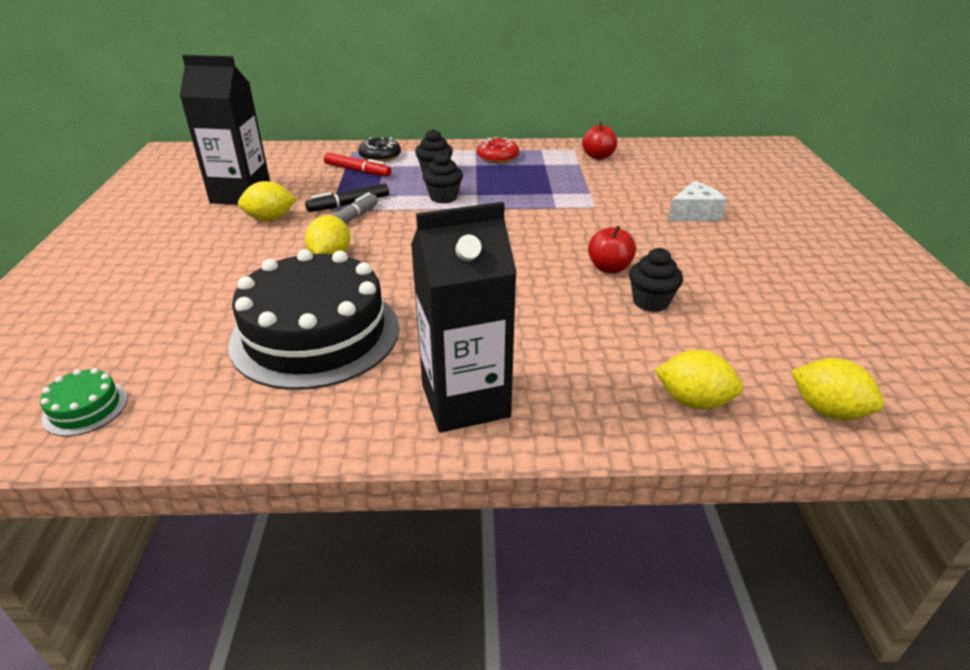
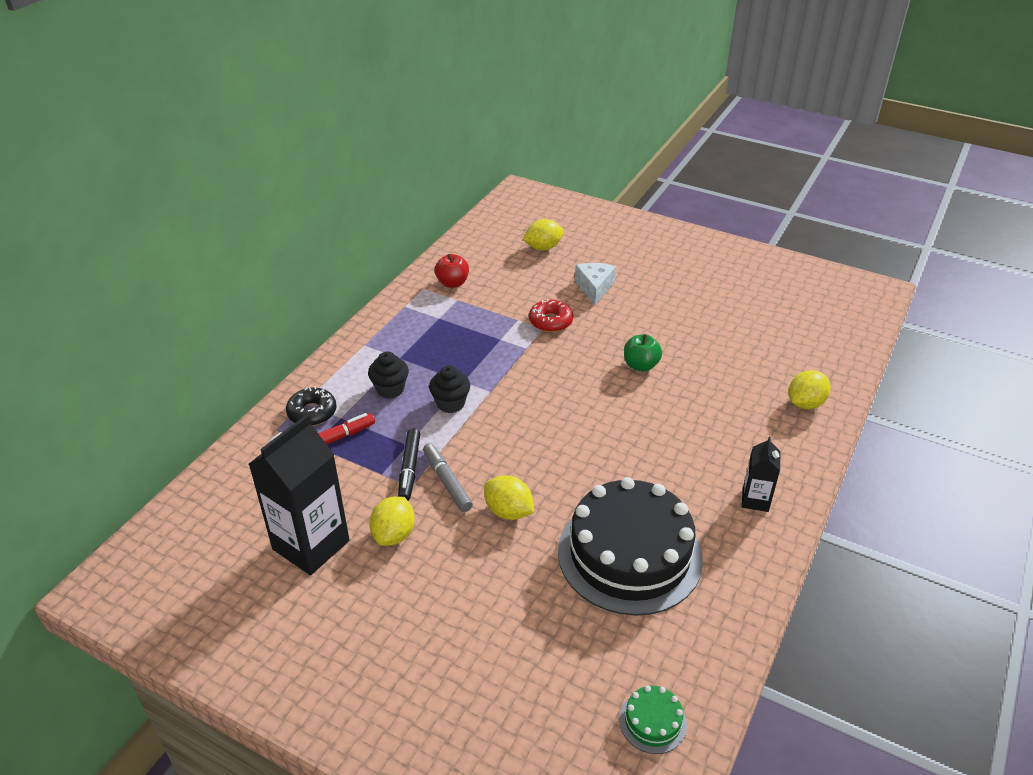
camera: 60 degrees left, 5 degrees up
(465, 401) = (755, 500): black carton -> black carton, size x0.51
(497, 157) = (395, 338): red donut -> red donut (550, 321)
(609, 268) = (640, 365): red apple -> green apple
(651, 302) = (696, 368): black cupcake -> none
(827, 410) = (837, 360): yellow lemon -> yellow lemon (543, 247)

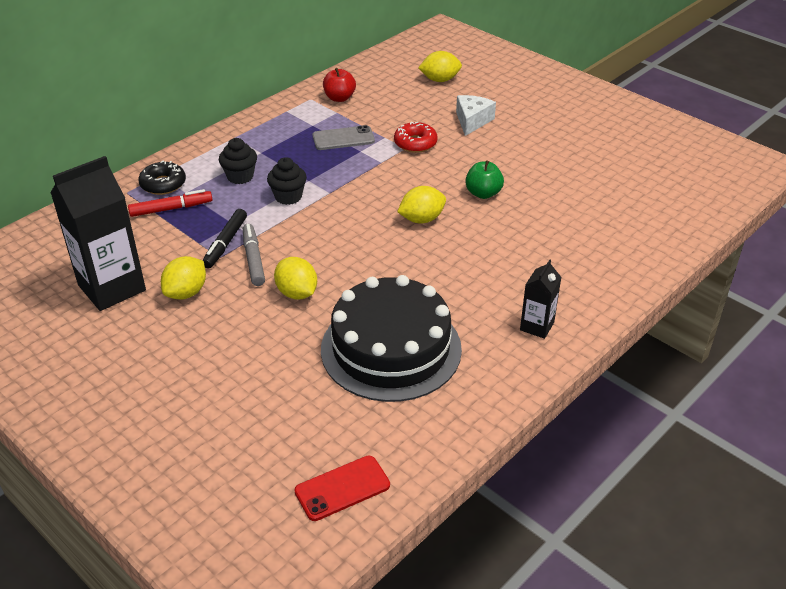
camera: 15 degrees right, 0 degrees up
(477, 328) = (343, 138): none -> grey phone
(652, 721) = (342, 488): green cake -> red phone
(805, 403) = (632, 252): yellow lemon -> yellow lemon (421, 219)

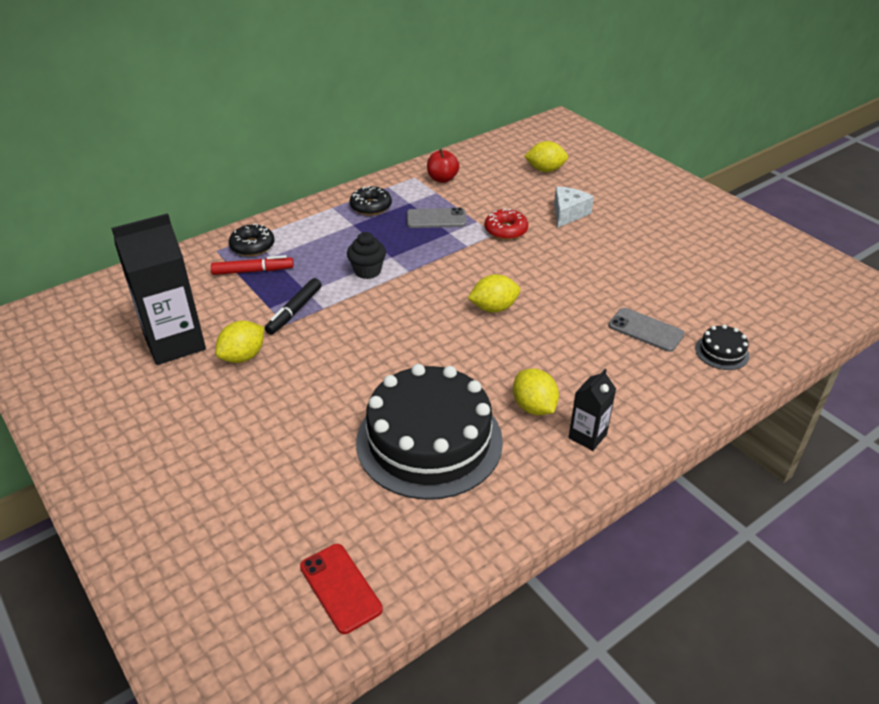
camera: 10 degrees right, 0 degrees up
(240, 176) = (327, 246): black cupcake -> none
(253, 260) = (317, 330): grey marker -> none
(274, 133) = (371, 206): none -> black donut
(297, 293) = (350, 370): yellow lemon -> yellow lemon (534, 407)
(342, 488) = (340, 588): red phone -> red phone turned 75 degrees clockwise
(483, 193) = (562, 288): green apple -> none
(569, 224) = (645, 330): none -> grey phone
(642, 236) = (722, 352): none -> black cake

